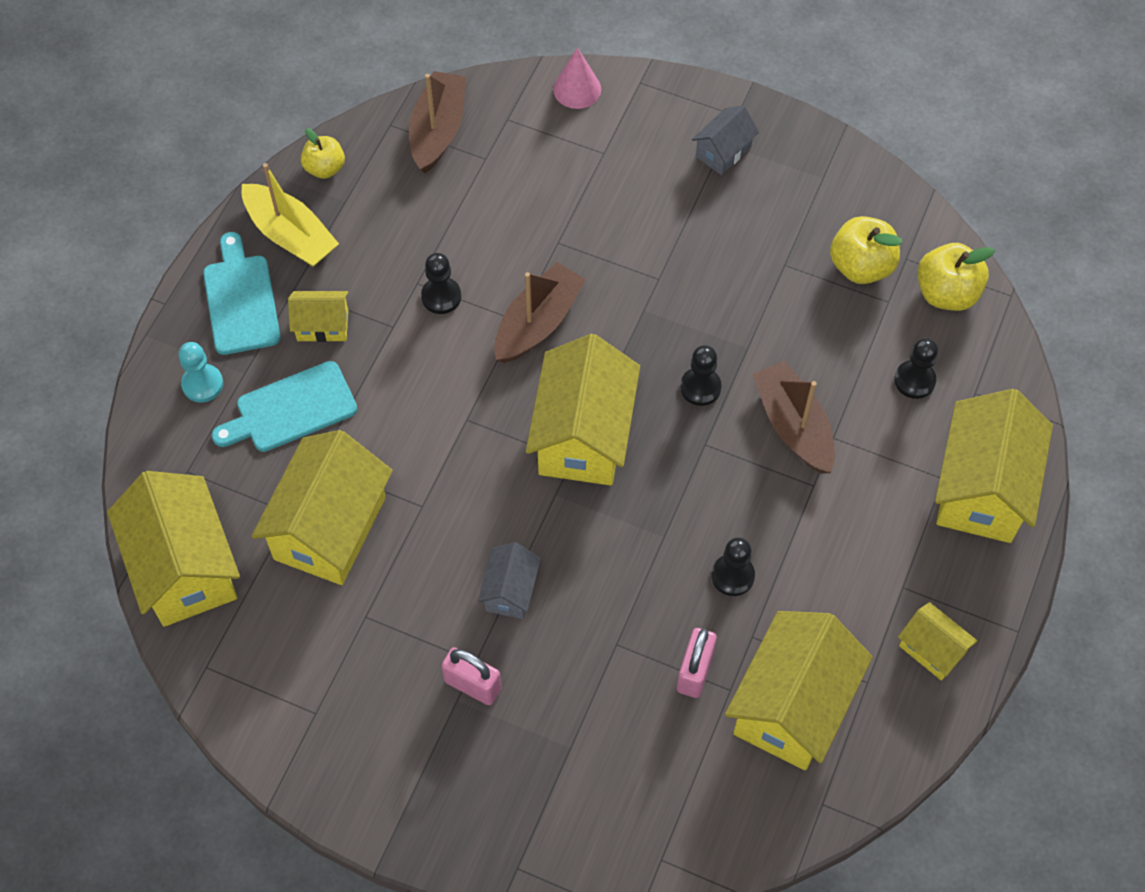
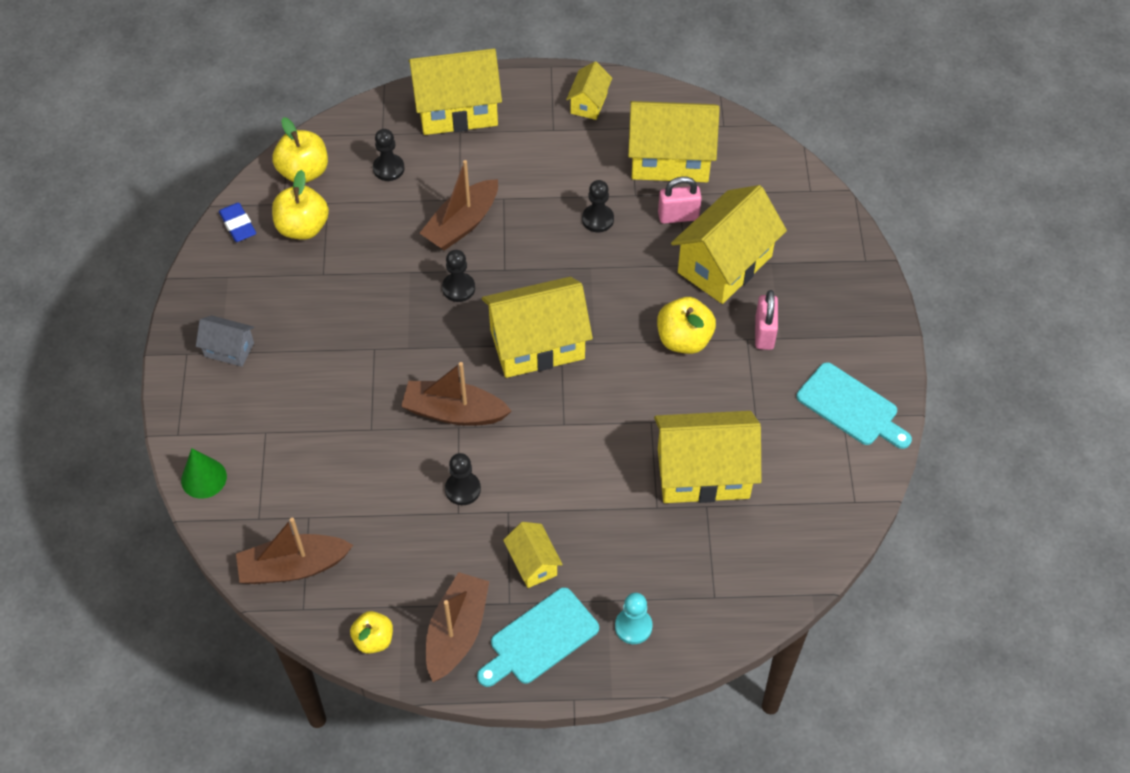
camera: 115 degrees left, 5 degrees down
(185, 568) = (792, 555): yellow house -> yellow house (725, 264)
(290, 235) = (456, 632): yellow boat -> brown boat
(291, 409) = (620, 549): turquoise cutting board -> turquoise cutting board (851, 407)
(510, 591) = (684, 339): grey house -> yellow apple
(577, 89) = (203, 478): pink cone -> green cone
(892, 207) = (238, 225): none -> blue eraser

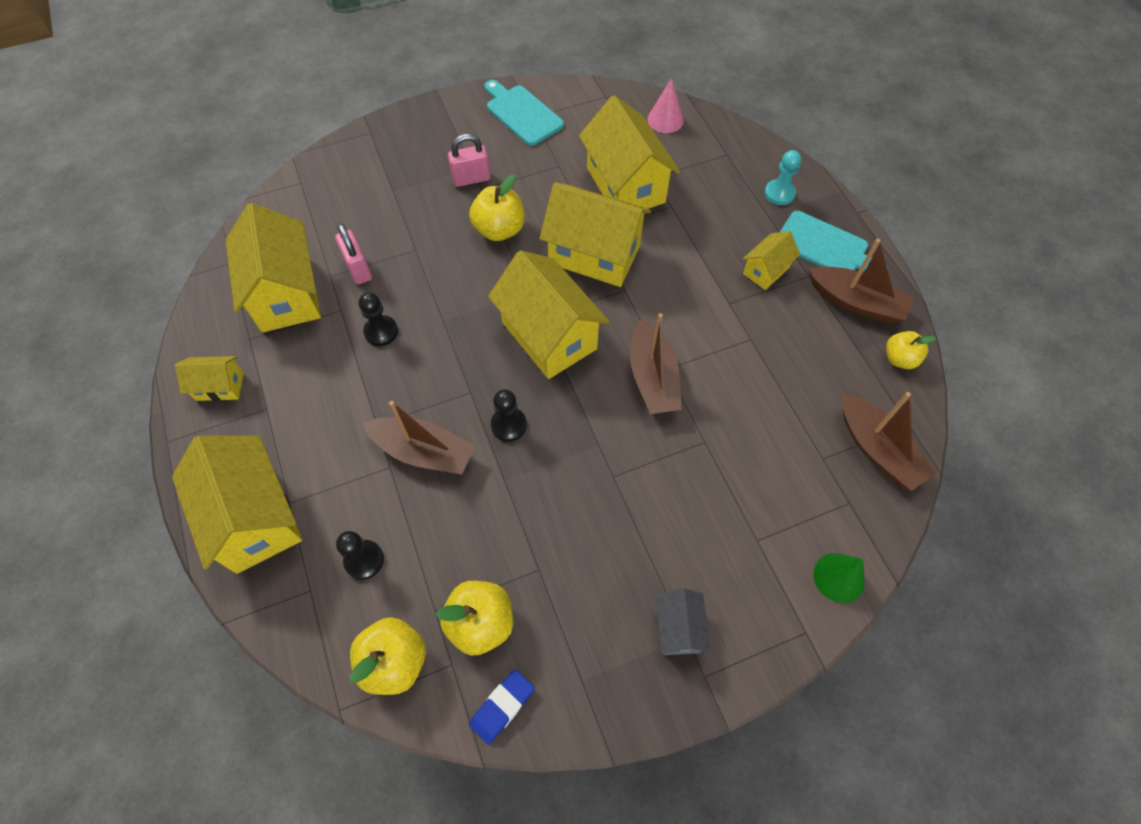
camera: 110 degrees left, 5 degrees up
(456, 632) = (856, 302): brown boat -> brown boat turned 150 degrees counterclockwise
(463, 489) = (727, 343): black pawn -> none
(725, 264) = (405, 221): yellow house -> yellow house (594, 254)
(793, 552) = (665, 120): none -> pink cone
(851, 407) = (522, 113): turquoise cutting board -> turquoise cutting board turned 60 degrees counterclockwise

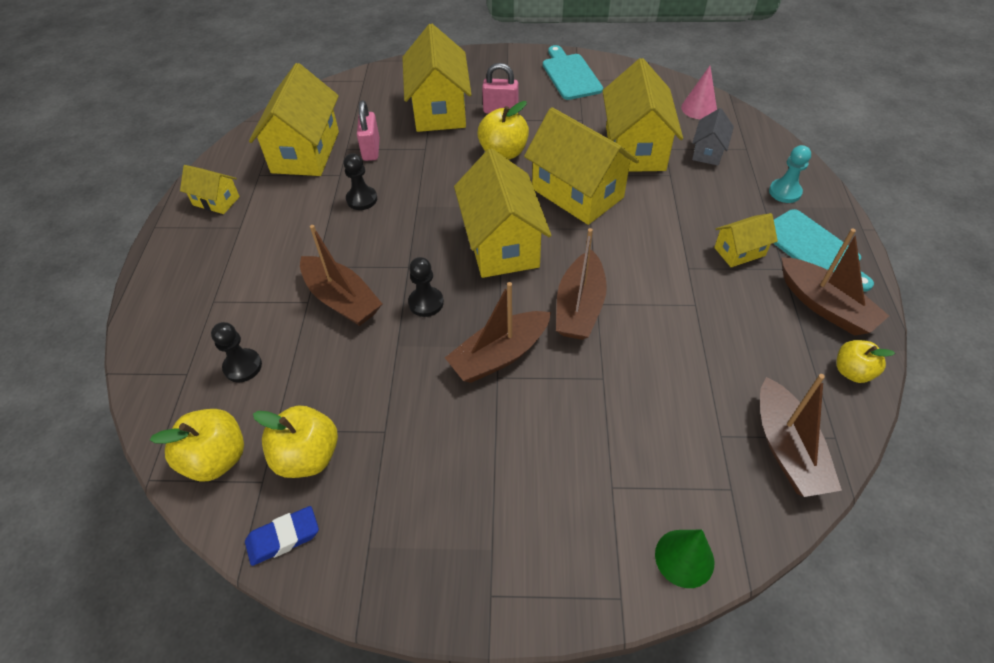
camera: 25 degrees right, 10 degrees down
(254, 518) = (180, 303): yellow house -> yellow house (439, 109)
(605, 453) = (500, 355): none -> brown boat
(678, 628) = (488, 537): grey house -> grey house (708, 152)

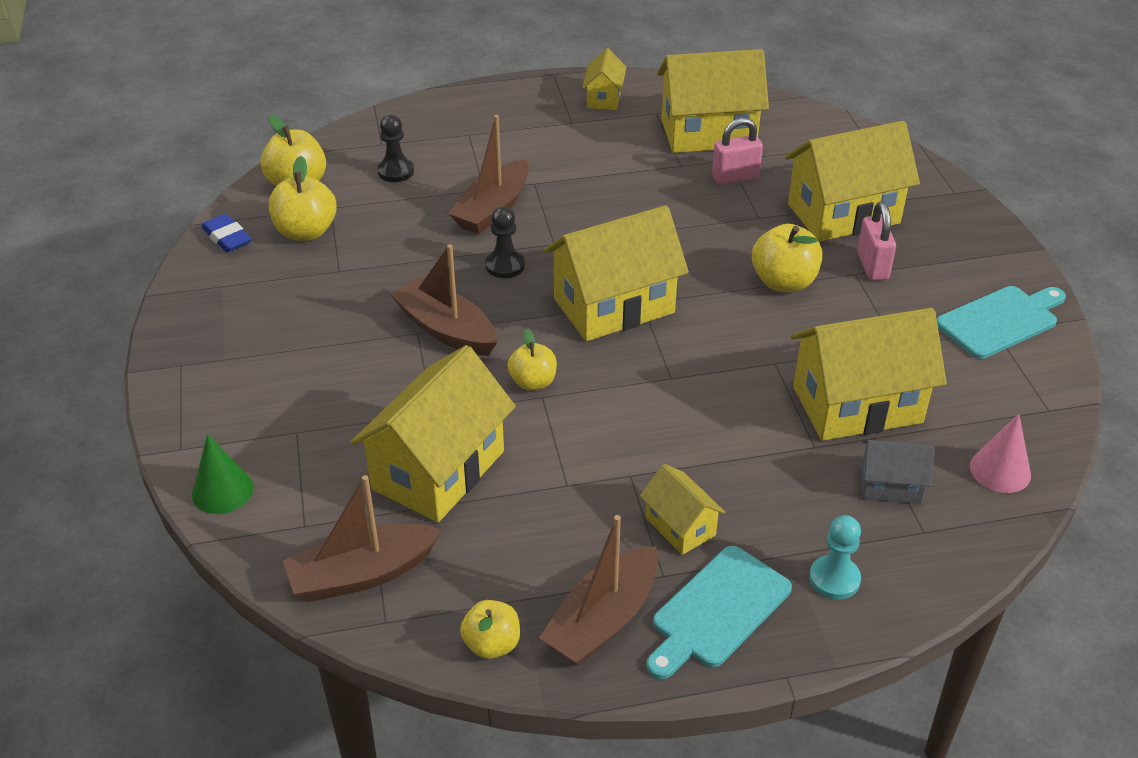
camera: 75 degrees right, 10 degrees down
(362, 199) = (646, 189): black pawn -> none
(577, 193) = (733, 358): yellow house -> yellow house (438, 470)
(579, 306) = (533, 382): brown boat -> yellow apple

